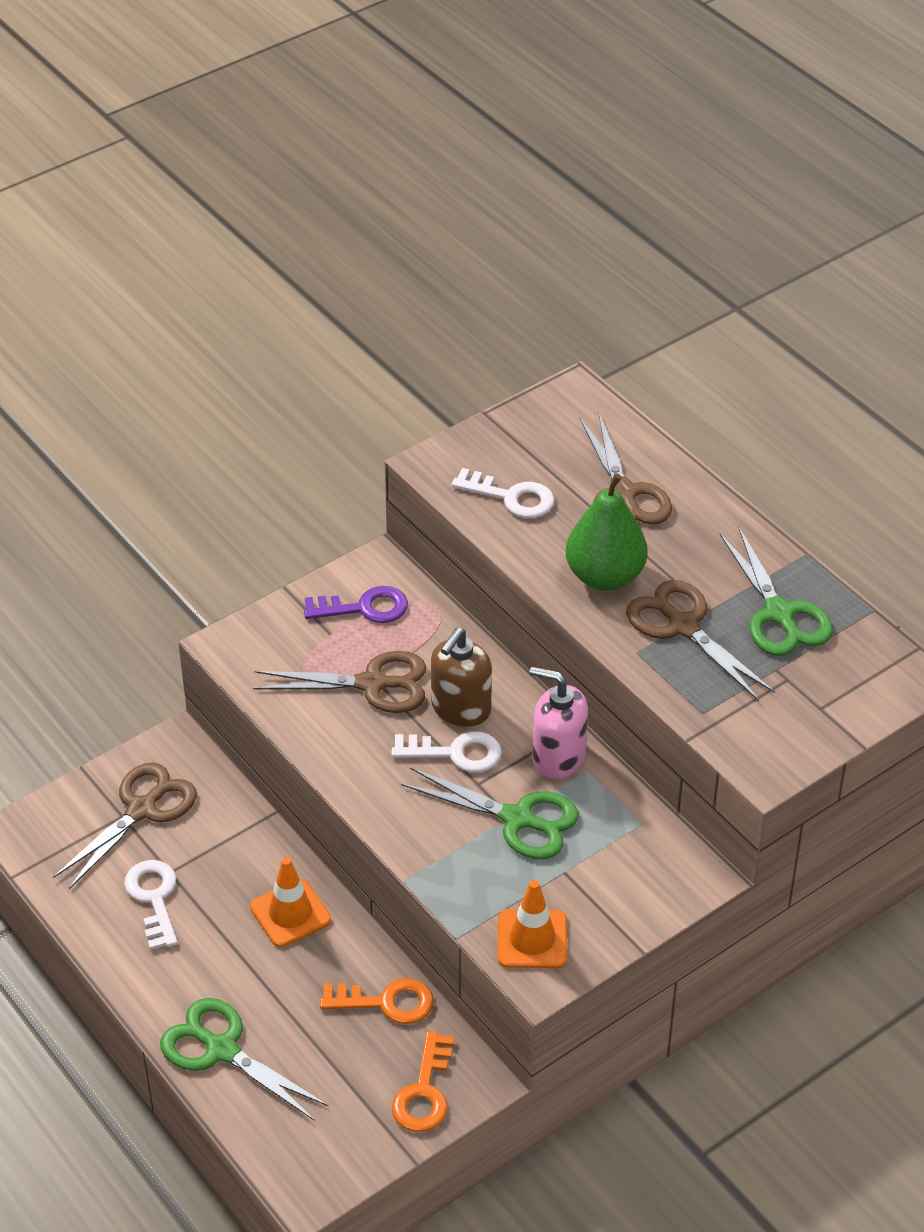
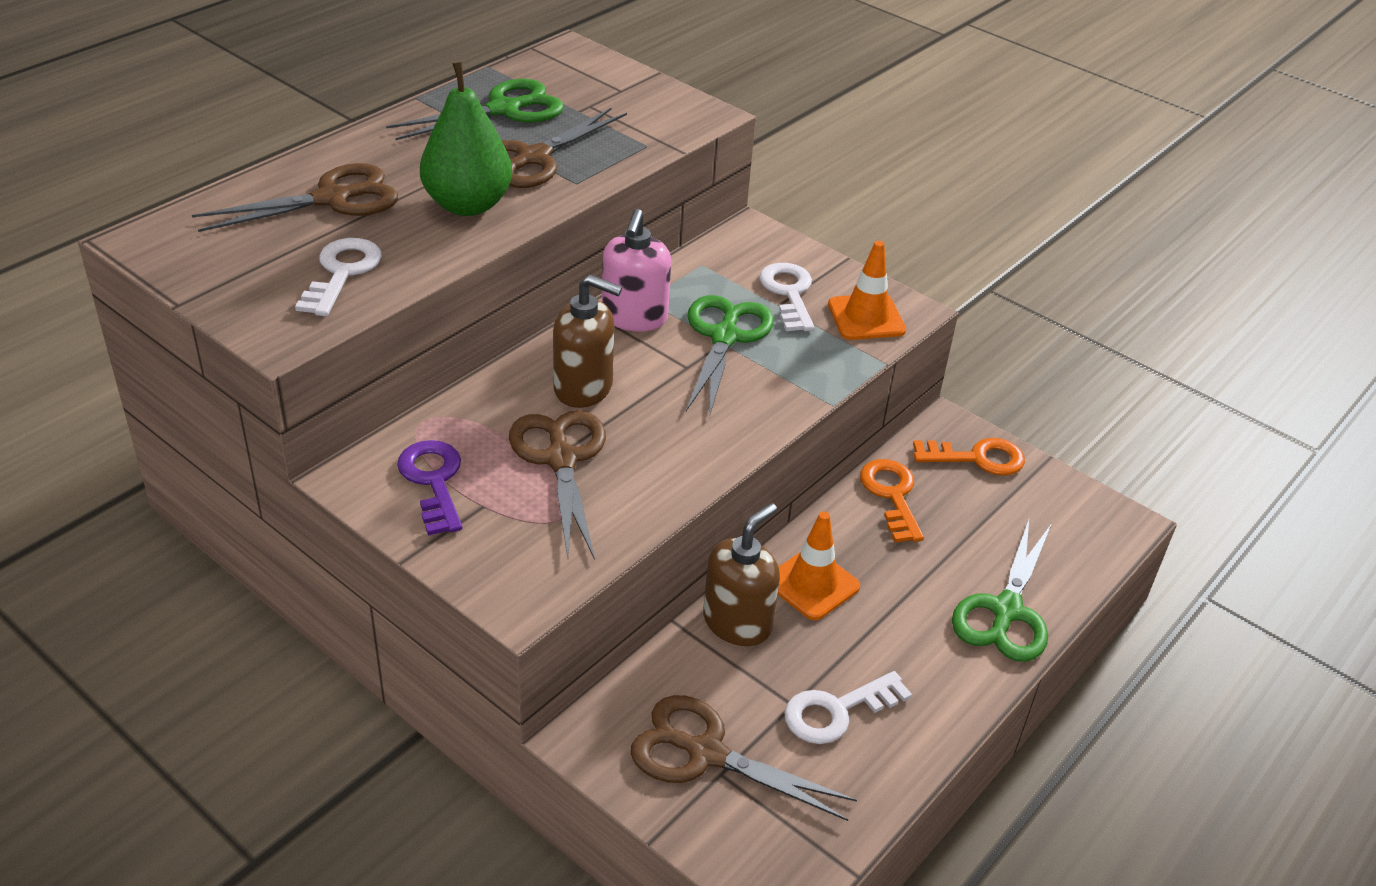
camera: 105 degrees left, 5 degrees down
(262, 853) = (737, 622): none -> brown soap dispenser
(456, 753) = (649, 385): white key -> white key (788, 293)

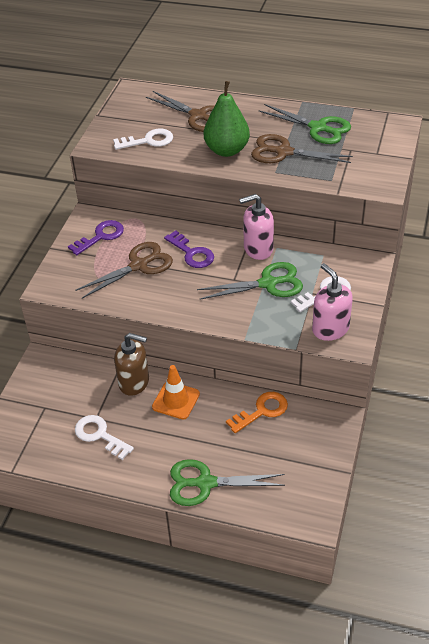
camera: 70 degrees right, 5 degrees up
(584, 388) = (192, 253): brown soap dispenser -> purple key
(706, 753) = (52, 398): brown scissors -> none
(866, 317) = (330, 329): orange traffic cone -> pink soap dispenser
(977, 458) = (320, 439): orange key -> none

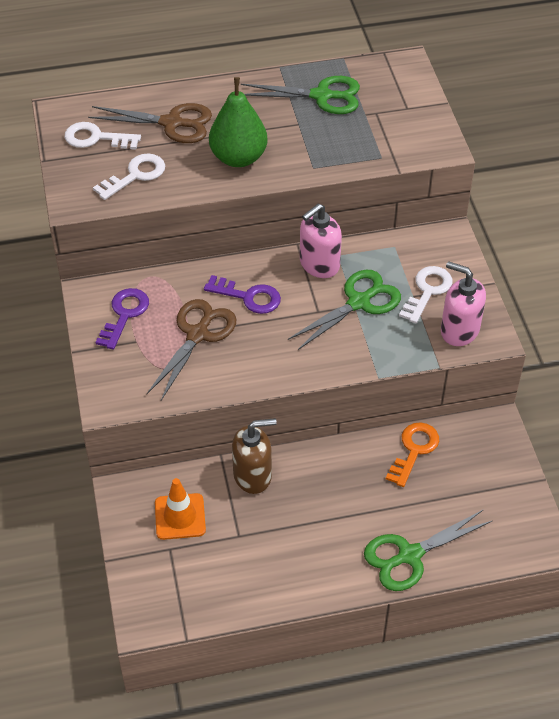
camera: 30 degrees left, 5 degrees up
(99, 435) = (257, 553): white key -> white key (96, 138)
(176, 400) = (314, 477): orange traffic cone -> orange traffic cone (180, 516)
(283, 152) = (305, 139): brown scissors -> none

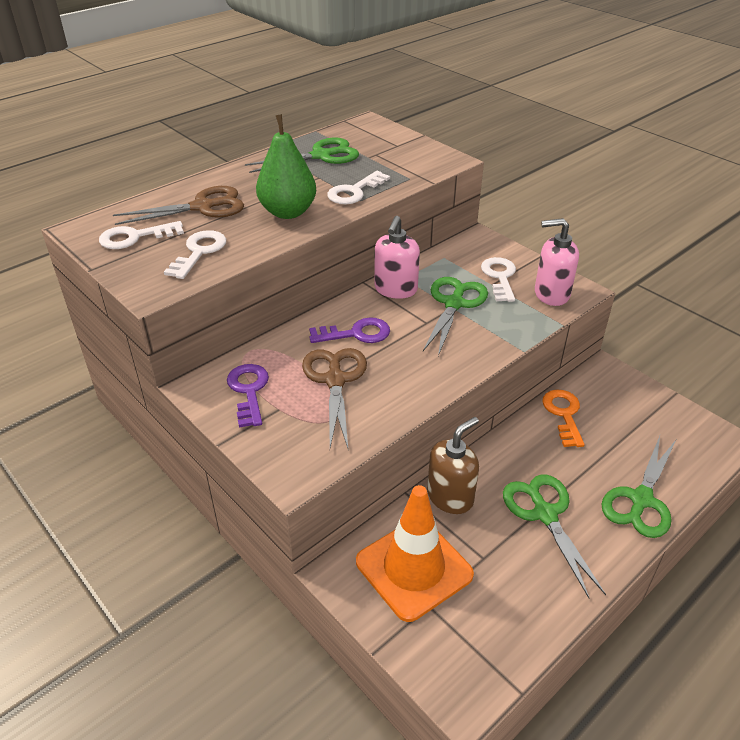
camera: 30 degrees left, 10 degrees down
(180, 516) = (414, 568): orange traffic cone -> orange traffic cone, size x1.62
(315, 155) = (354, 192): none -> white key
(317, 527) = (545, 514): none -> green scissors

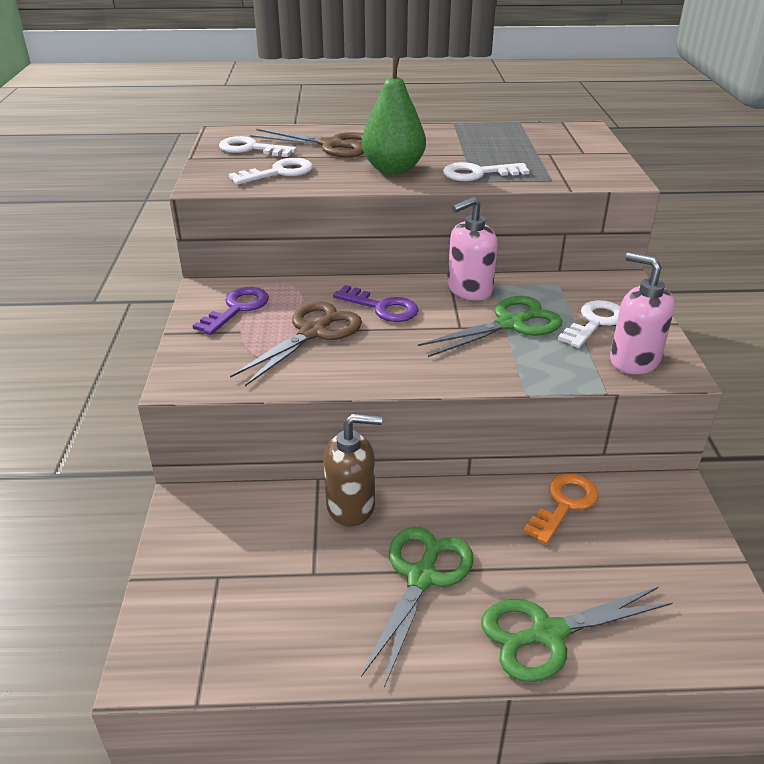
camera: 40 degrees right, 5 degrees down
(321, 156) = (493, 140): green scissors -> none
(414, 568) = (245, 540): orange traffic cone -> none

